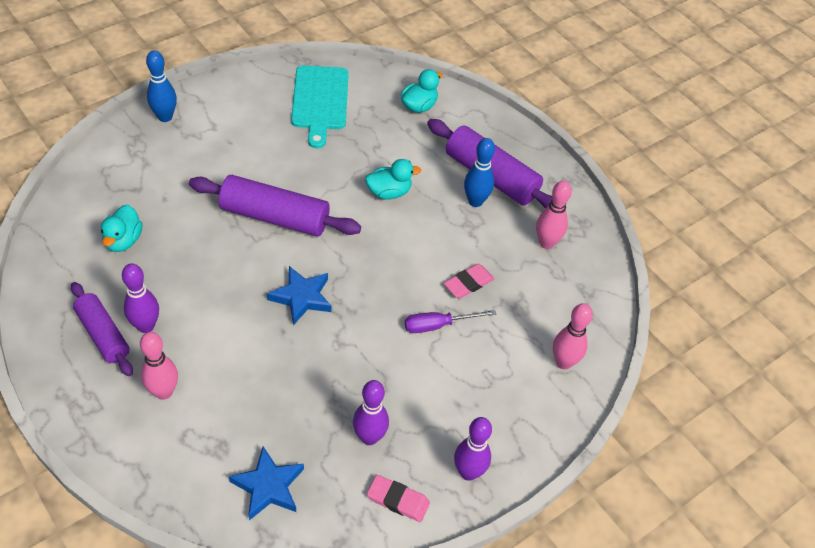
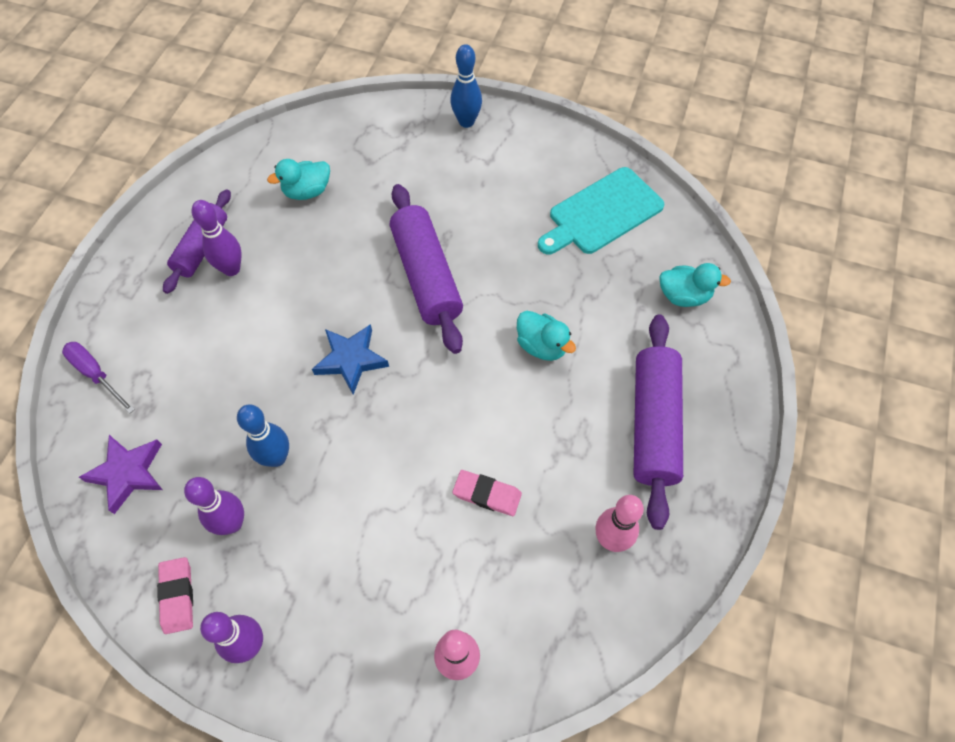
camera: 60 degrees right, 10 degrees up
(164, 392) = (174, 328): pink bowling pin -> none
(268, 486) = (127, 473): blue star -> purple star
(438, 325) = (410, 499): purple screwdriver -> purple screwdriver (96, 374)
(475, 201) = (603, 431): blue bowling pin -> blue bowling pin (276, 457)

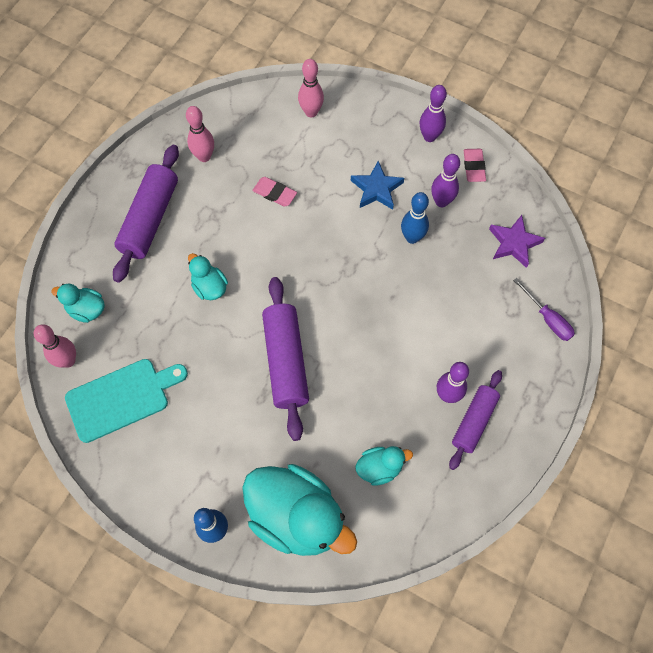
camera: 170 degrees left, 5 degrees up
(351, 360) = (354, 299): blue star -> blue star (376, 189)
(388, 142) = (296, 516): none -> turquoise duck
(678, 240) = (68, 360): none -> pink bowling pin

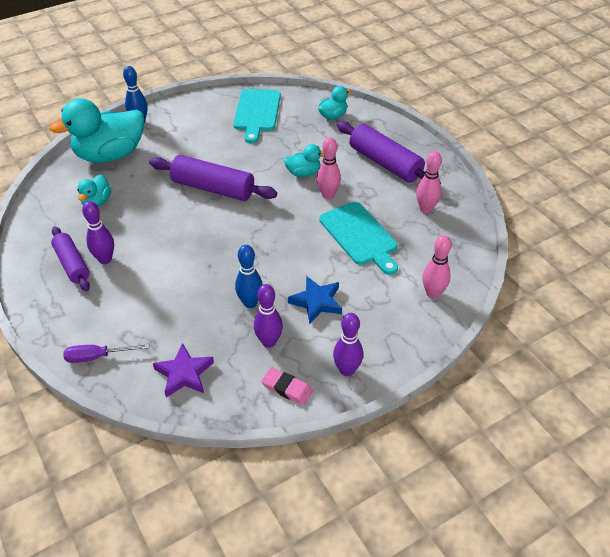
camera: 120 degrees right, 20 degrees down
(68, 360) = (302, 100): pink bowling pin -> pink bowling pin (328, 195)
(274, 193) = (360, 236): pink eraser -> turquoise cutting board

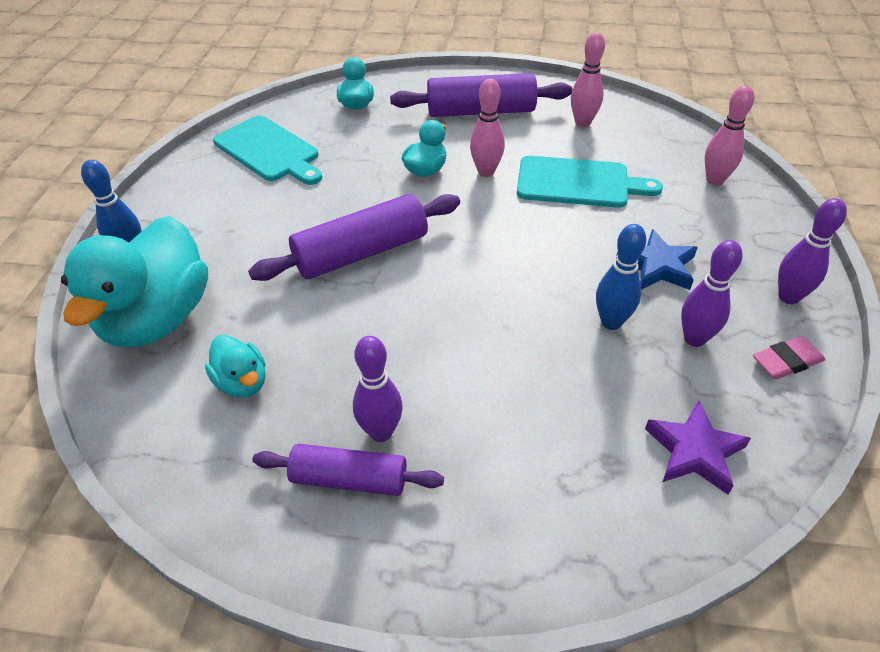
camera: 50 degrees left, 0 degrees up
(97, 356) = (585, 542): purple screwdriver -> none

